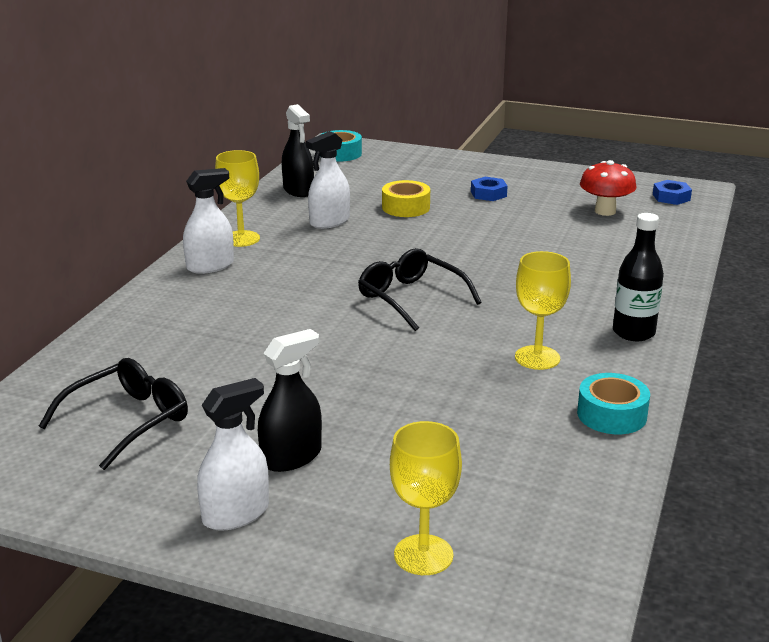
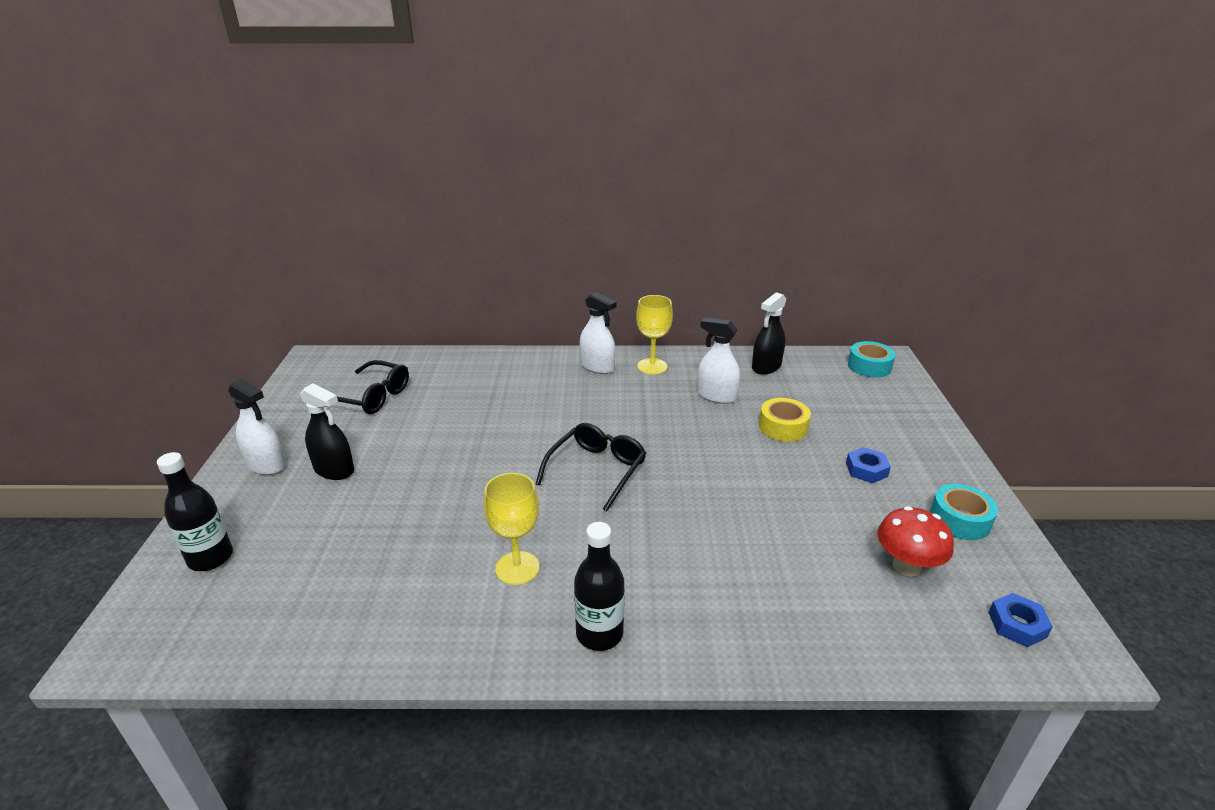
camera: 70 degrees right, 5 degrees up
(423, 555) = (210, 558): yellow goblet -> black bottle
(611, 415) = (423, 638): turquoise tape -> turquoise tape (959, 520)

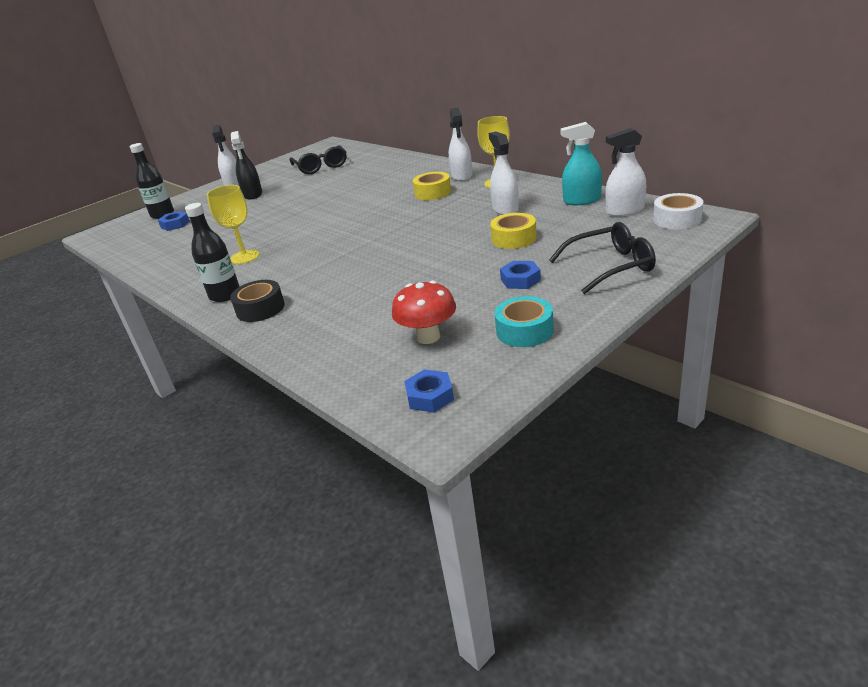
camera: 50 degrees right, 0 degrees up
(278, 565) = (175, 224): none -> blue nut
(596, 470) = (357, 228): black glasses -> black glasses (610, 266)
(602, 396) = (433, 193): none -> yellow tape
(684, 627) = (260, 309): none -> black tape
(766, 367) = (582, 200): black spray bottle -> turquoise spray bottle
(818, 368) = (625, 211): none -> white spray bottle
(869, 366) = (677, 219): turquoise tape -> white tape

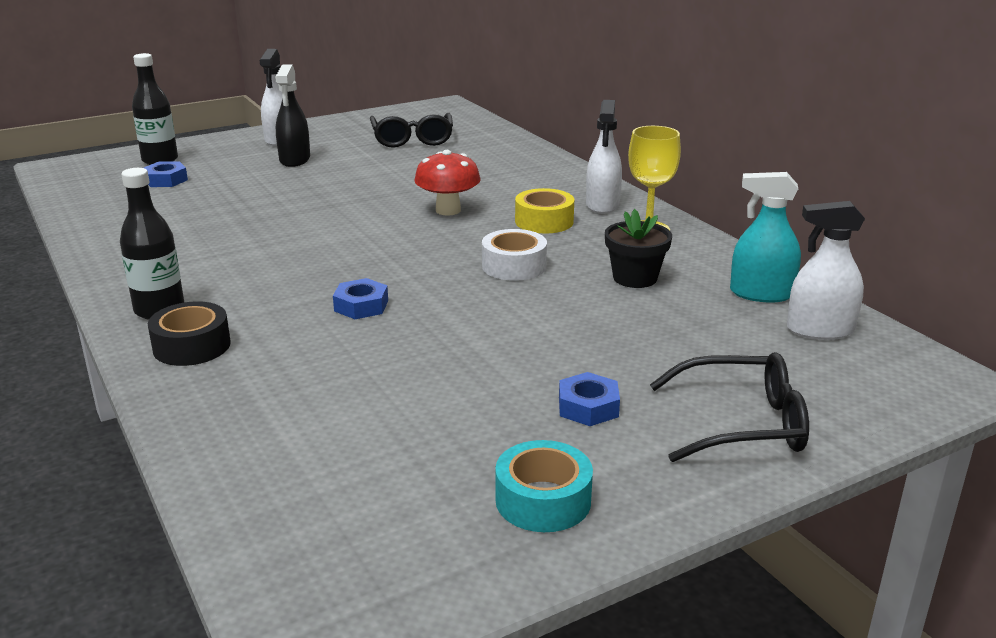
camera: 10 degrees right, 5 degrees down
(244, 257) = (223, 256): yellow goblet -> none
(428, 337) = (394, 466): red mushroom -> red mushroom (448, 210)
(430, 396) = (335, 572): blue nut -> blue nut (361, 306)
(505, 209) = (635, 278): white spray bottle -> black flower pot
(514, 238) = (619, 332): yellow tape -> none
(677, 219) = (897, 369): white tape -> white tape (514, 266)

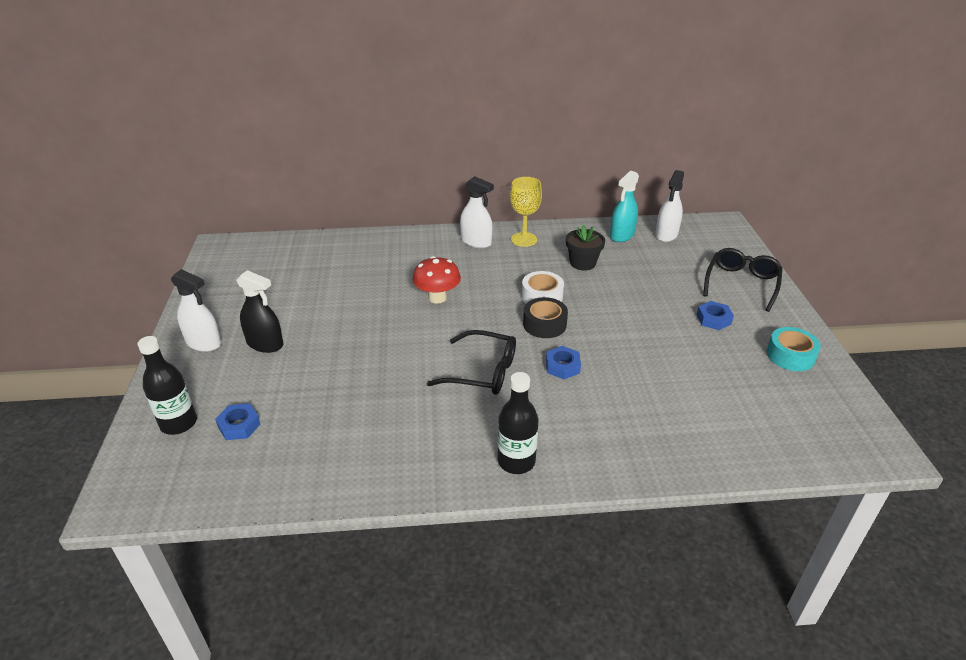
camera: 65 degrees left, 10 degrees up
(192, 346) = (582, 452): black tape -> black tape (544, 324)
(412, 139) = (281, 278): black glasses -> black glasses (482, 372)
(544, 221) = (485, 268): yellow tape -> none

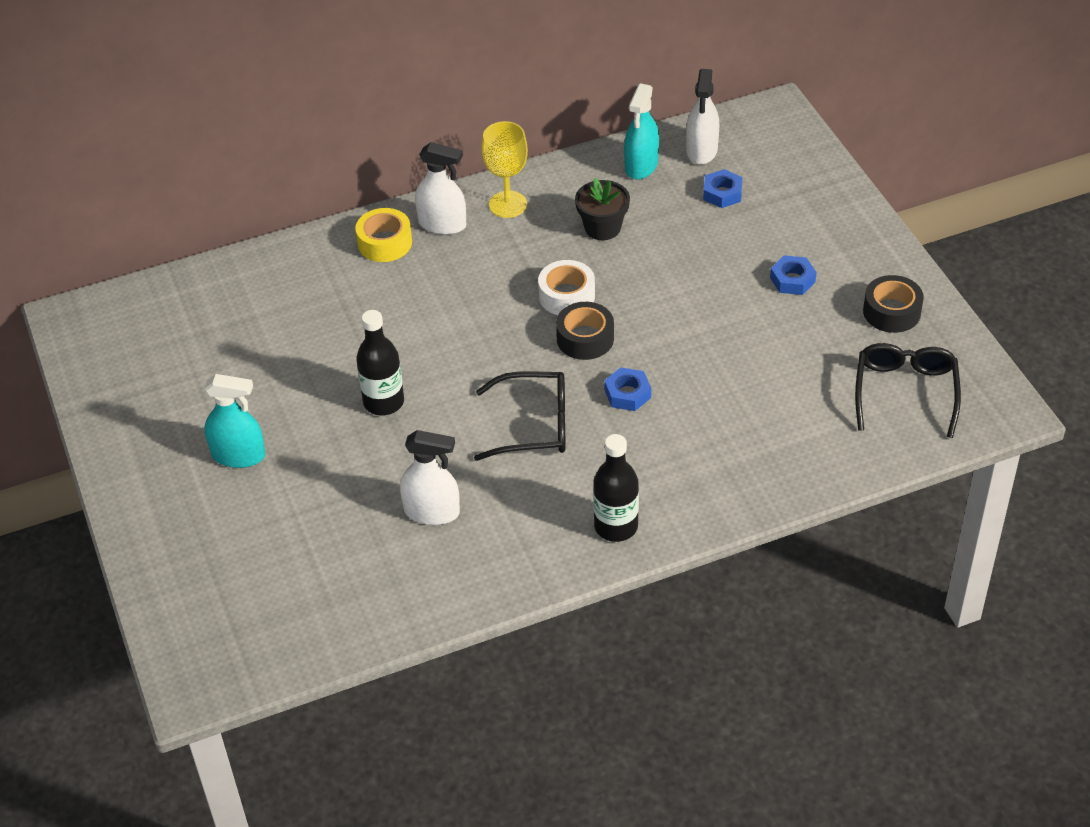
camera: 15 degrees left, 10 degrees up
(179, 423) = (199, 585): black bottle -> black bottle (383, 402)
(203, 343) = (156, 474): white spray bottle -> white spray bottle (432, 512)
(239, 426) = (275, 568): blue nut -> blue nut (722, 193)
(265, 344) = (238, 455): black spray bottle -> turquoise spray bottle
(434, 244) = (385, 243): none -> yellow tape
(437, 298) = (430, 331): red mushroom -> none
(741, 284) = (817, 214): black glasses -> black glasses (905, 393)
(790, 356) = (891, 312): turquoise tape -> black tape

